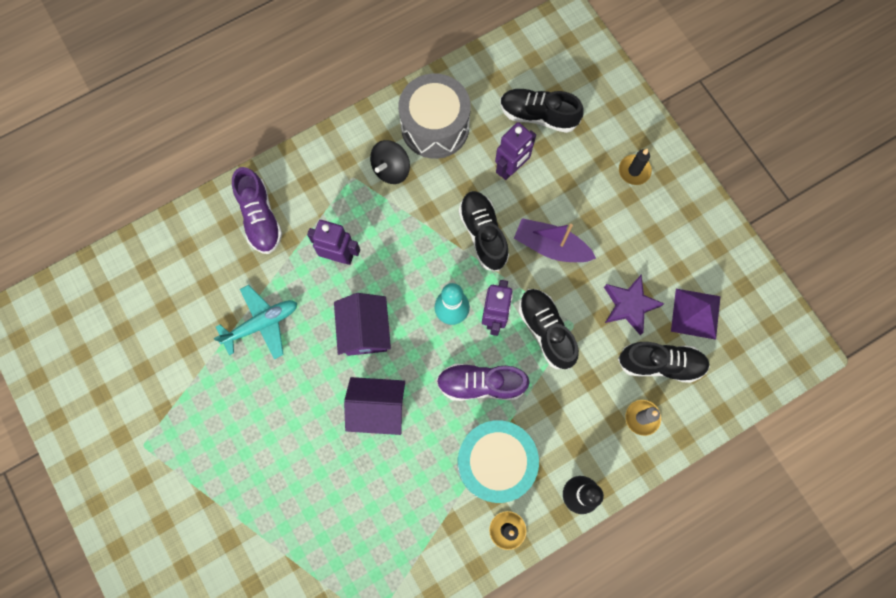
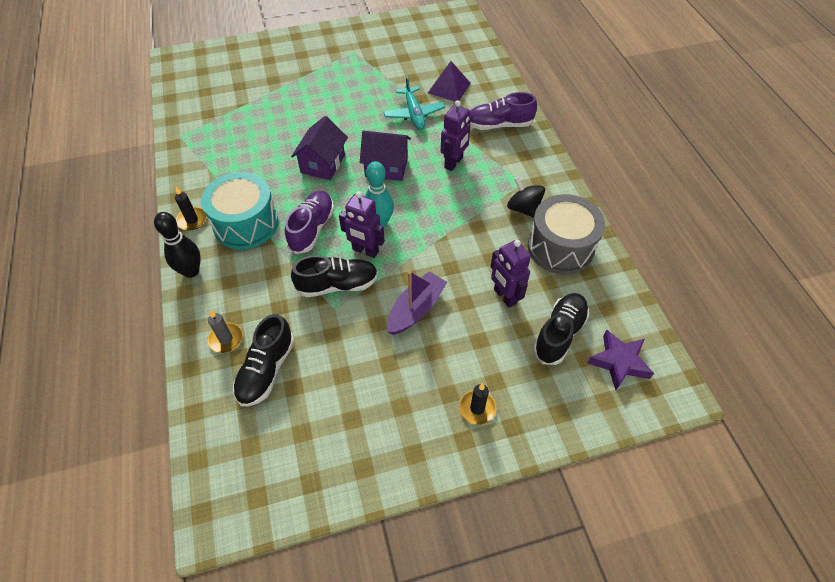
camera: 105 degrees right, 20 degrees down
(483, 234) = (444, 260): black shoe -> none
(629, 305) = (334, 359): purple star -> purple star (619, 362)
(695, 313) = (301, 419): purple pyramid -> purple pyramid (449, 88)

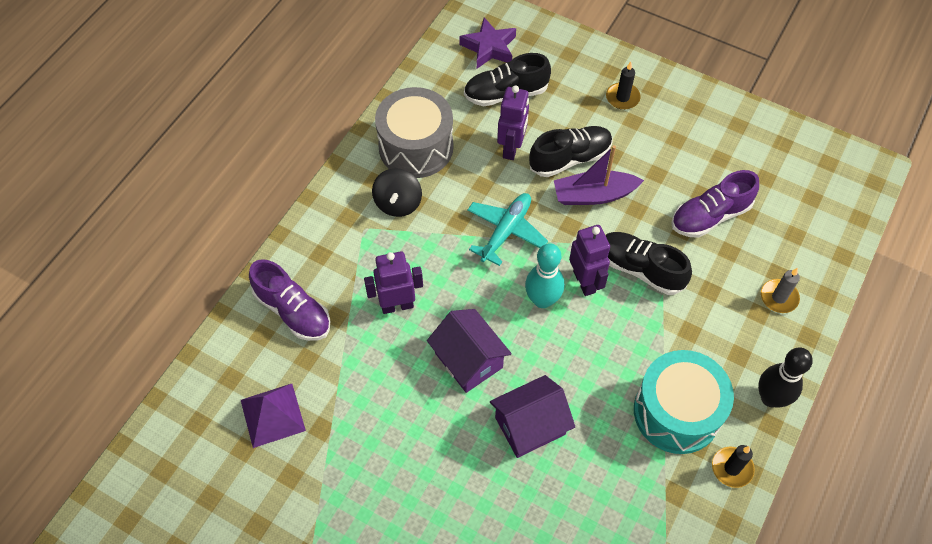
camera: 135 degrees left, 5 degrees up
(266, 370) = (761, 243): black shoe -> black shoe (570, 158)
(312, 229) = (613, 348): purple shoe -> purple shoe (710, 216)
(414, 114) = (358, 410): turquoise plane -> turquoise plane (506, 231)

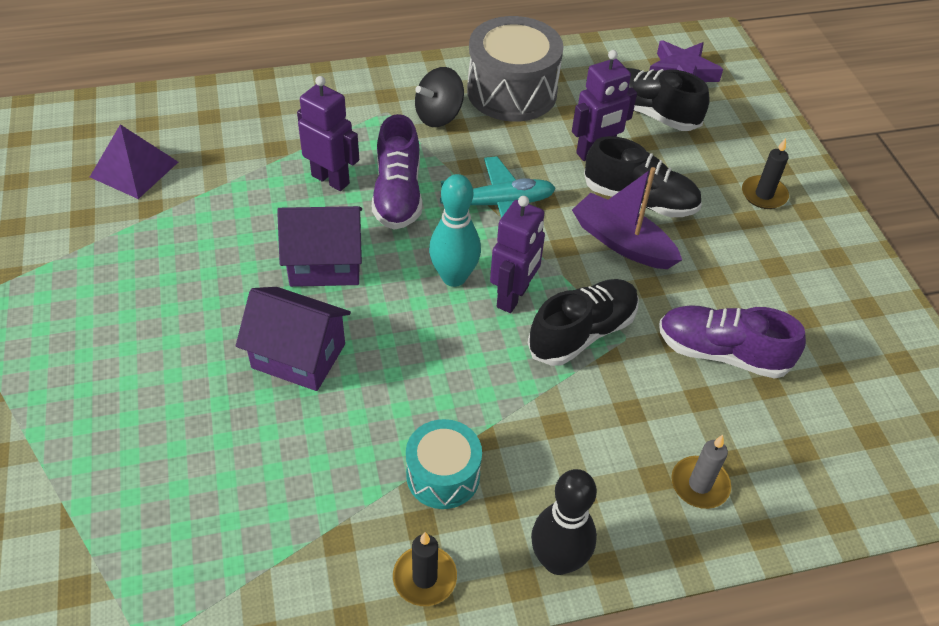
camera: 45 degrees right, 10 degrees down
(293, 311) = (252, 119): purple shoe -> purple shoe (398, 194)
(468, 360) = (325, 264): purple house -> purple house turned 75 degrees clockwise
(640, 269) = (582, 333): black shoe -> black shoe turned 60 degrees clockwise
(676, 412) = (443, 475): turquoise drum -> turquoise drum, size x0.59

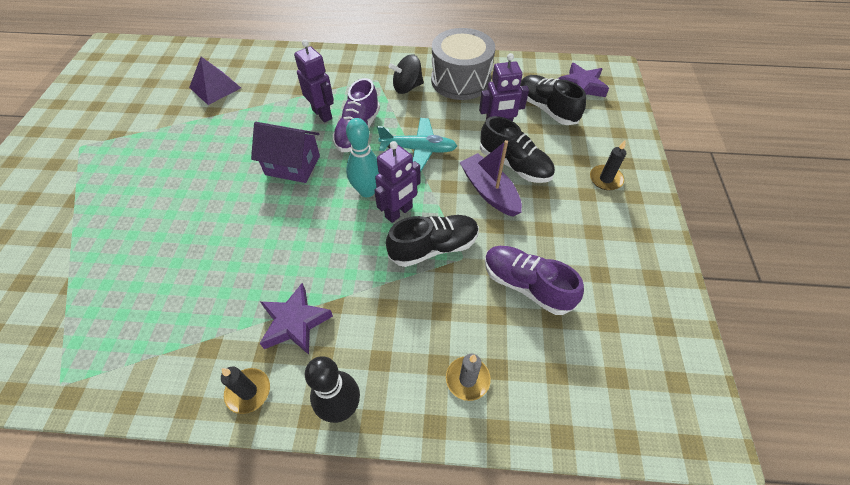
camera: 20 degrees right, 5 degrees up
(298, 356) = (247, 220): purple house -> none
(443, 475) = (295, 322): turquoise drum -> purple star

